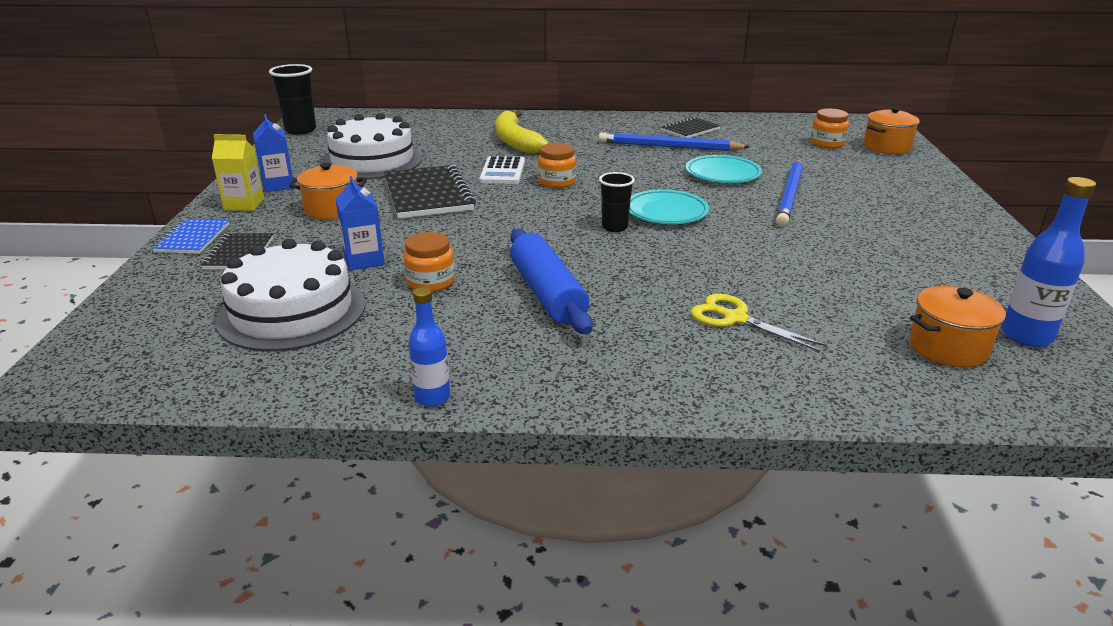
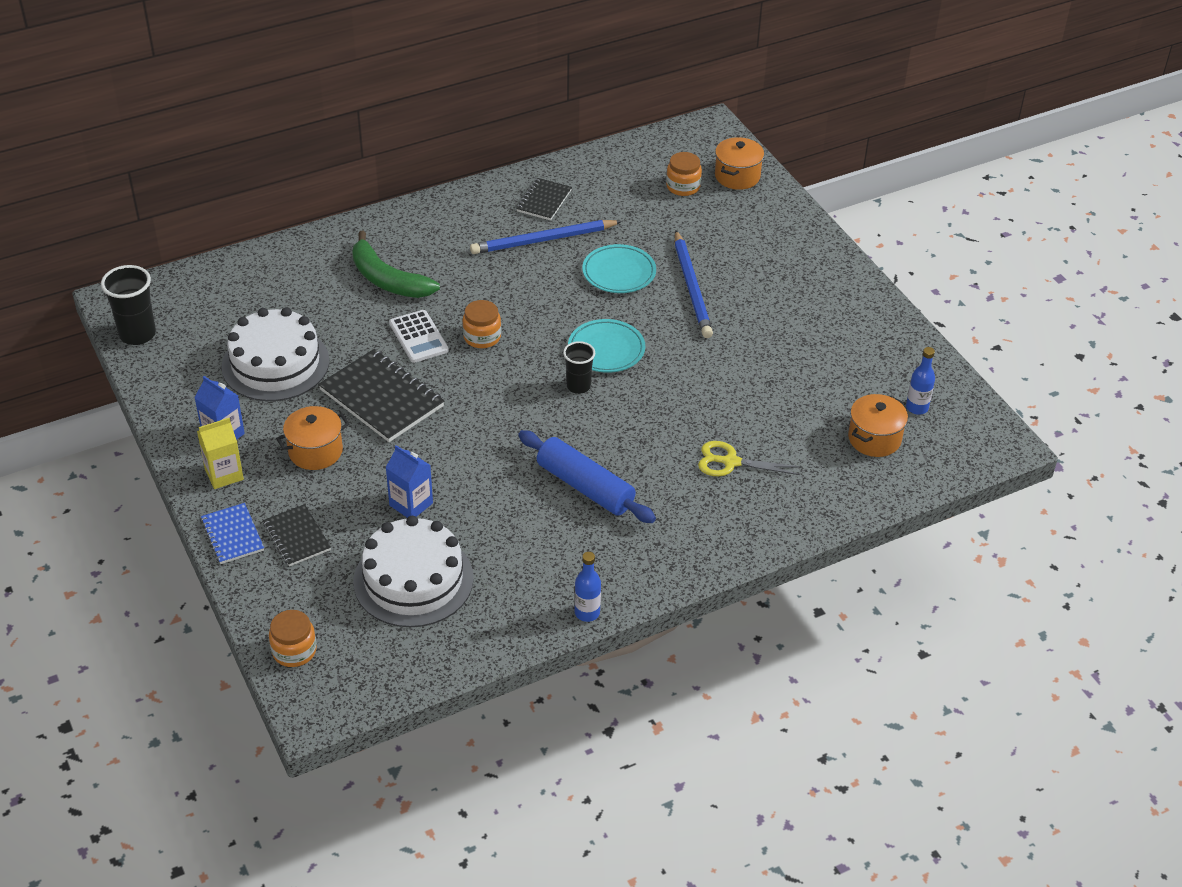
camera: 30 degrees left, 15 degrees up
(430, 282) = (487, 508): orange jar -> orange jar (294, 651)
(515, 141) = (387, 280): yellow banana -> green banana
(1026, 336) = (917, 408): blue bottle -> blue bottle, size x0.66

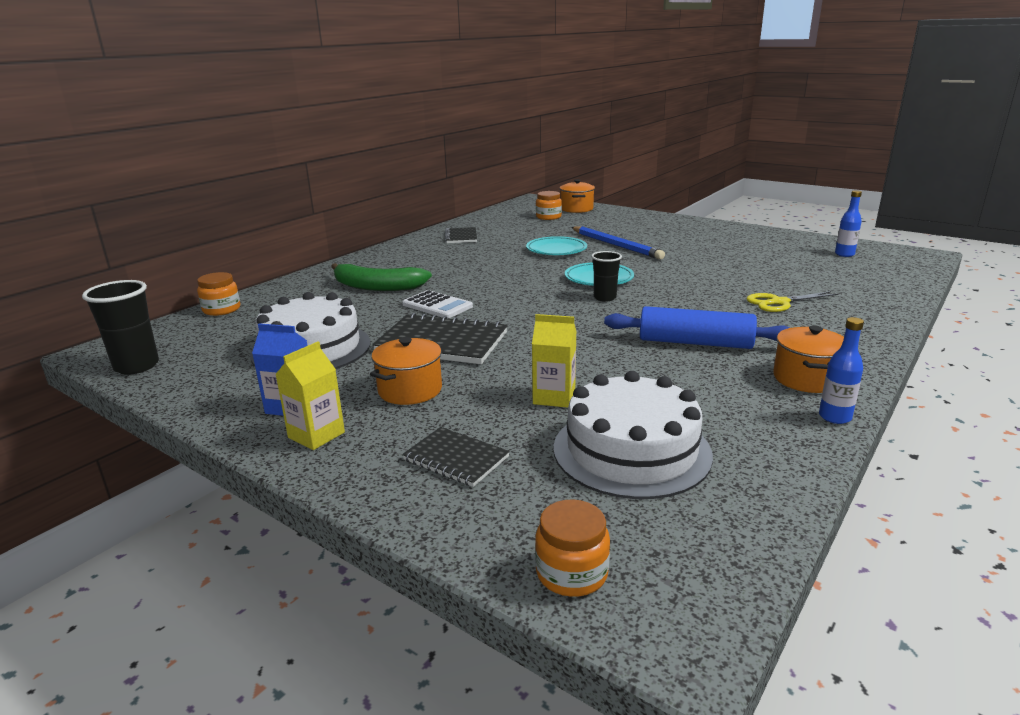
camera: 25 degrees left, 20 degrees down
(233, 535) = (371, 482): blue notebook -> none
(411, 504) = (554, 397): blue carton -> yellow carton
(482, 337) = (492, 294): orange jar -> orange jar (221, 309)
(543, 240) = (482, 249): blue pencil -> none
(874, 438) = (847, 270): orange pot -> orange pot (806, 379)

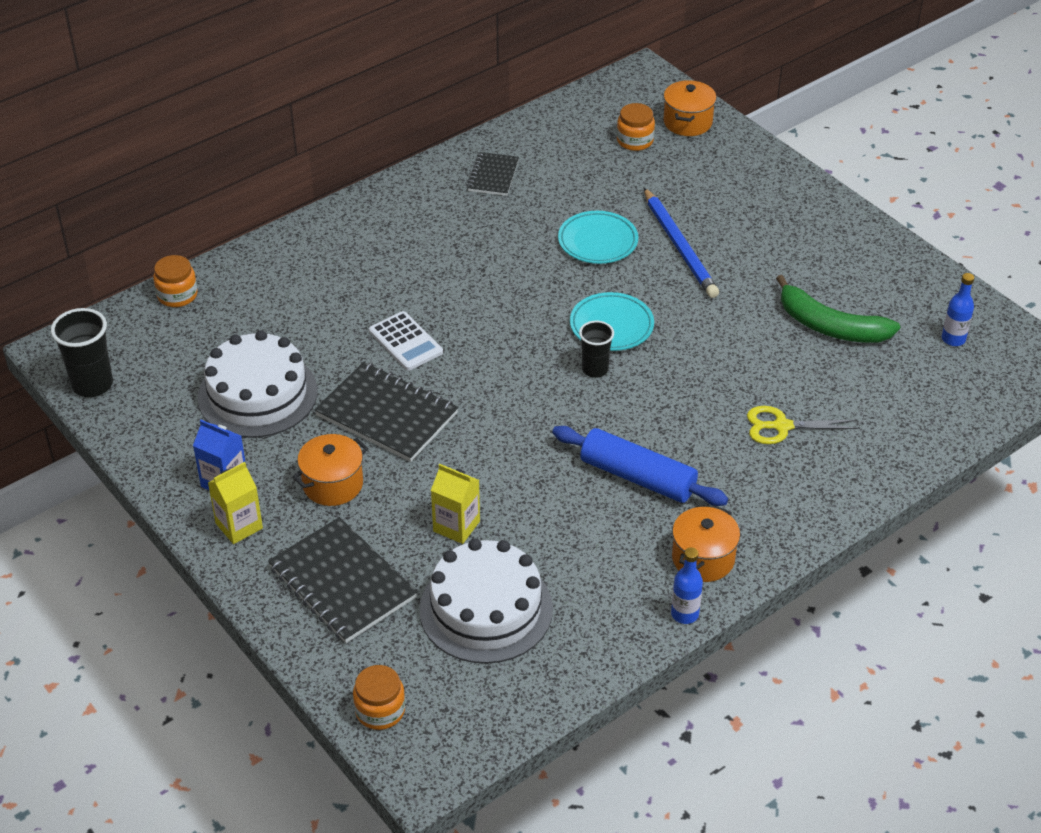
camera: 15 degrees right, 20 degrees up
(377, 287) = (352, 284): green banana -> green banana (830, 326)
(456, 458) = (342, 582): black notebook -> black notebook, size x1.75

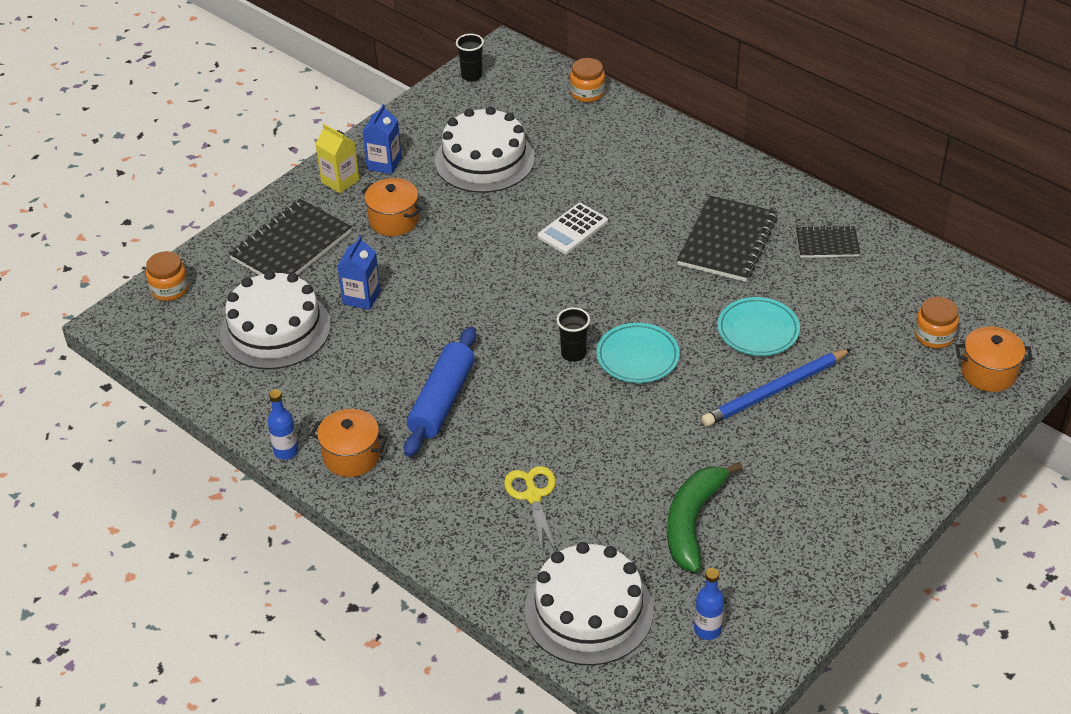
camera: 80 degrees right, 0 degrees up
(92, 385) = (471, 76): black cup -> black cup, size x0.65
(387, 415) = (480, 235): black notebook -> black notebook (727, 241)
(456, 526) = (361, 297): yellow carton -> blue carton
(926, 409) = (588, 611): none -> white cake

